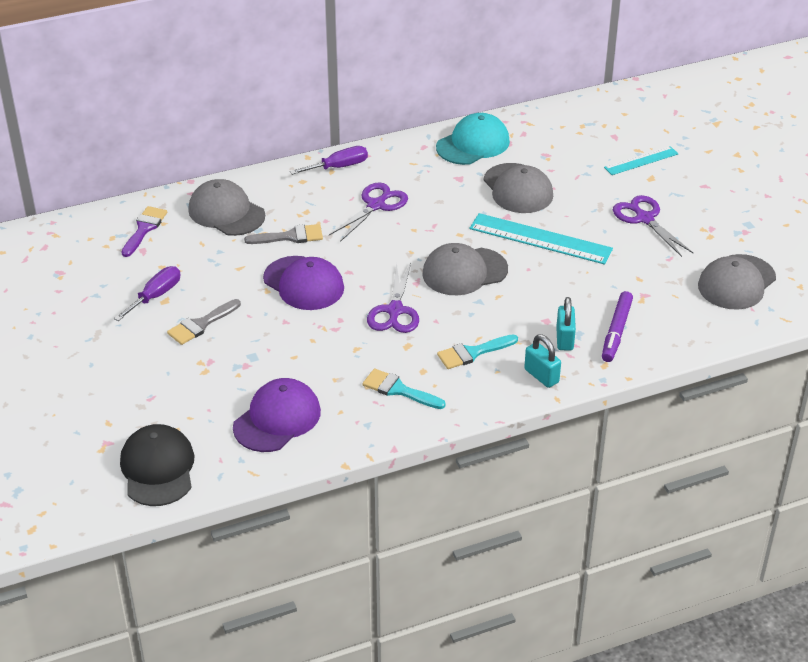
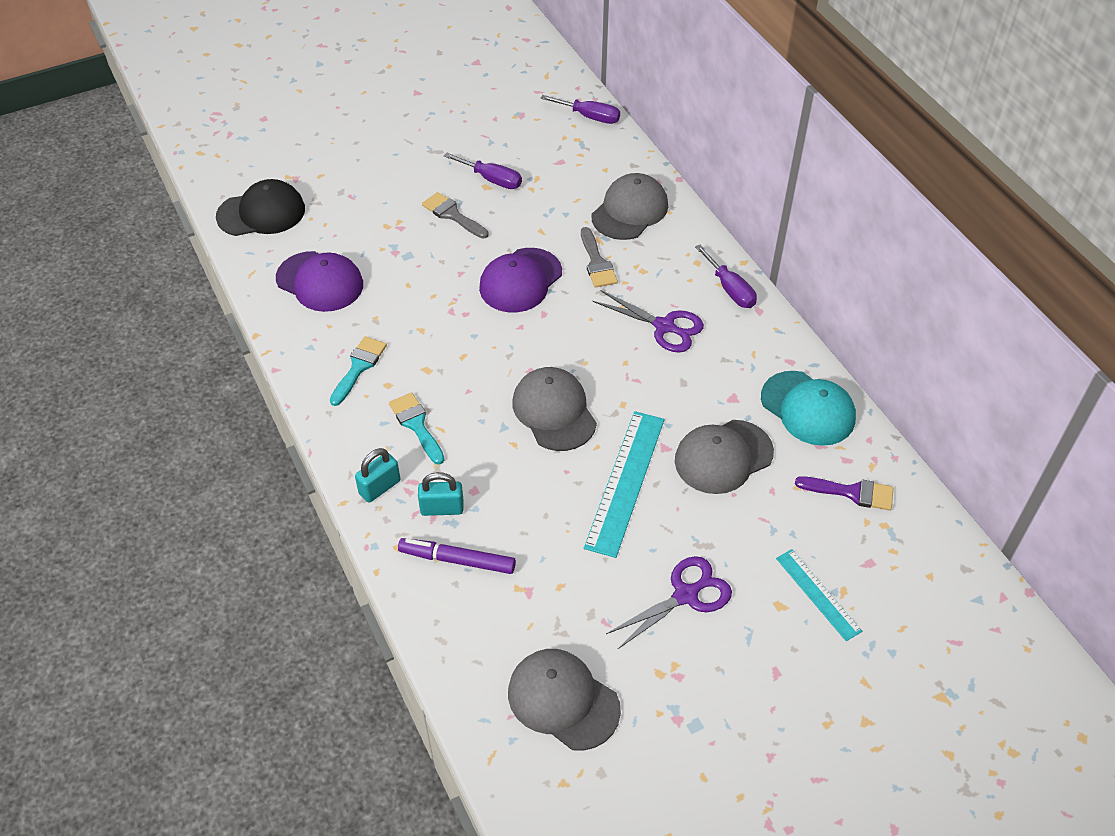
camera: 85 degrees right, 10 degrees up
(80, 227) = (589, 117): none -> purple screwdriver
(144, 229) = (593, 158): purple brush -> purple brush (852, 492)
(395, 311) = (482, 355): purple scissors -> none

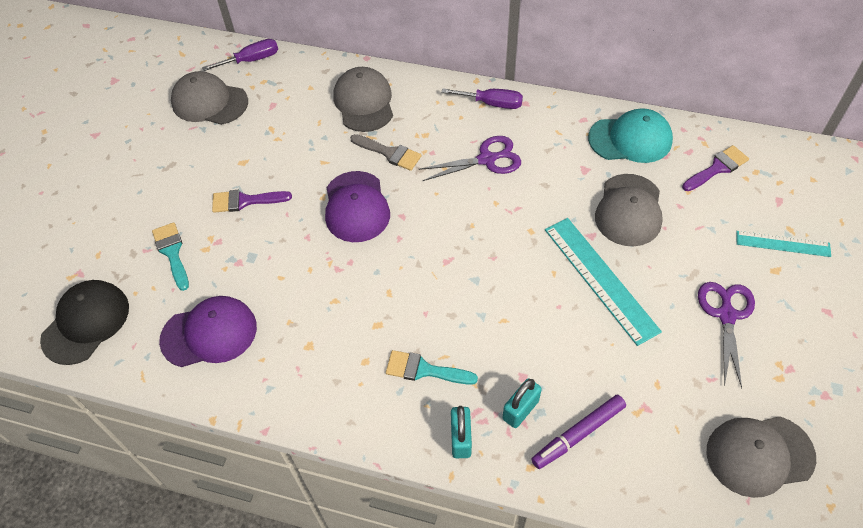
camera: 45 degrees left, 5 degrees up
(359, 367) = (327, 368): turquoise brush -> turquoise brush (172, 252)
(452, 215) = (245, 201): grey brush -> purple brush
(492, 179) = (240, 154): purple screwdriver -> none
(554, 411) = (498, 274): grey cap -> grey cap (209, 102)

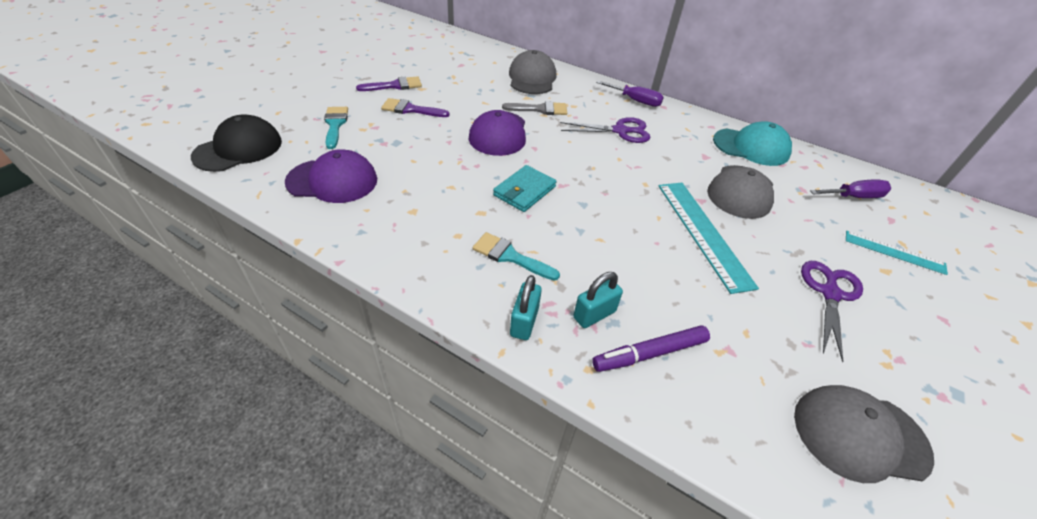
camera: 10 degrees right, 10 degrees down
(209, 102) = (415, 53): grey cap -> none
(251, 60) = (458, 40): purple screwdriver -> purple screwdriver (853, 197)
(389, 153) = (540, 109): grey brush -> grey brush turned 45 degrees counterclockwise
(411, 282) = (524, 191): none -> turquoise wallet
(717, 168) = (830, 183): purple brush -> purple brush (395, 86)

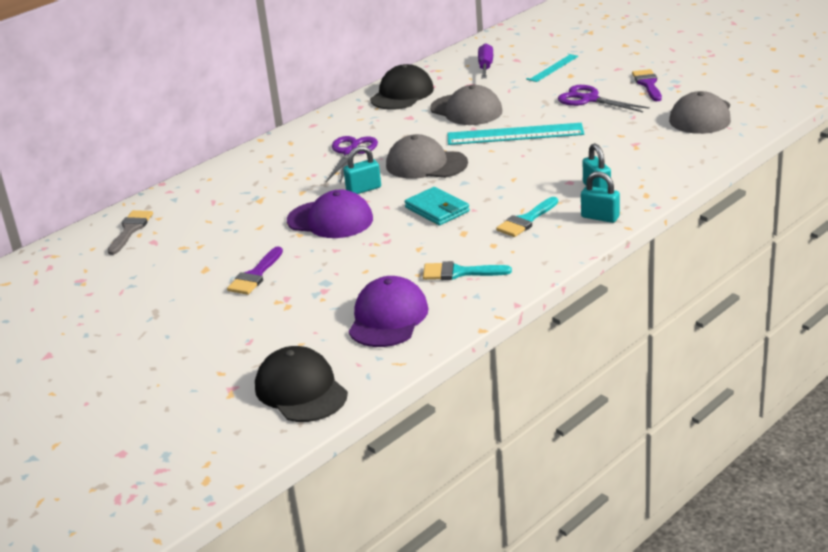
camera: 70 degrees left, 15 degrees down
(335, 124) = (270, 326): turquoise brush -> turquoise brush (459, 272)
(395, 86) = (189, 288): purple brush -> purple brush (648, 84)
(532, 78) = (215, 194): grey cap -> grey cap (426, 164)
(540, 109) = (290, 193): grey brush -> grey brush (130, 230)
(555, 144) = (363, 189): none -> turquoise padlock
(635, 101) = (295, 138): purple screwdriver -> none
(649, 353) = (635, 172): purple marker -> none
(751, 147) = (402, 94): turquoise cap -> black cap

